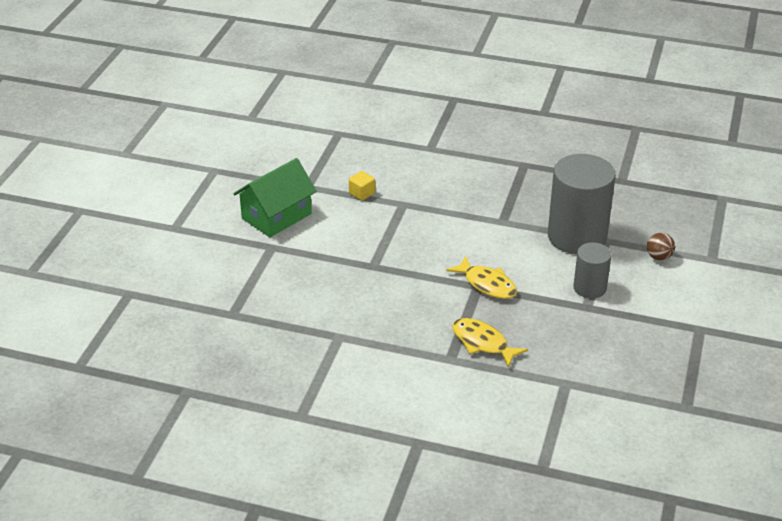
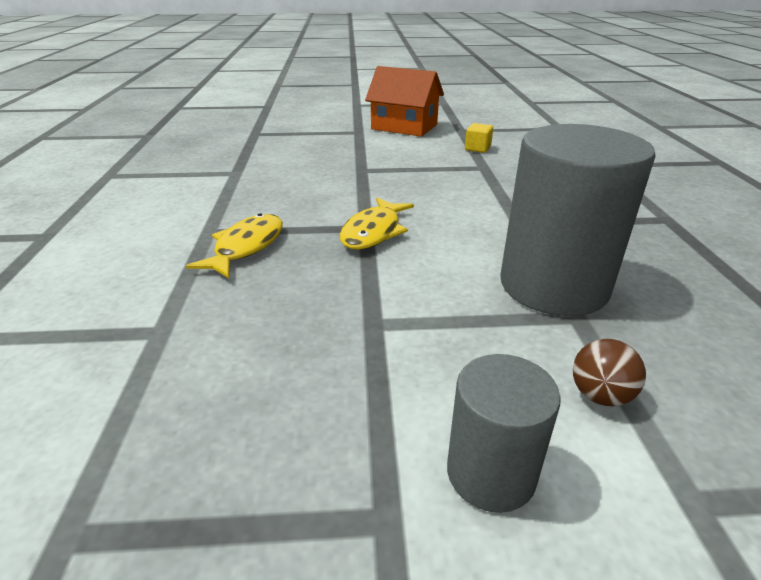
camera: 70 degrees right, 5 degrees down
(276, 216) = (404, 127): green house -> orange house
(590, 288) = (428, 318): grey cylinder -> grey cylinder (491, 473)

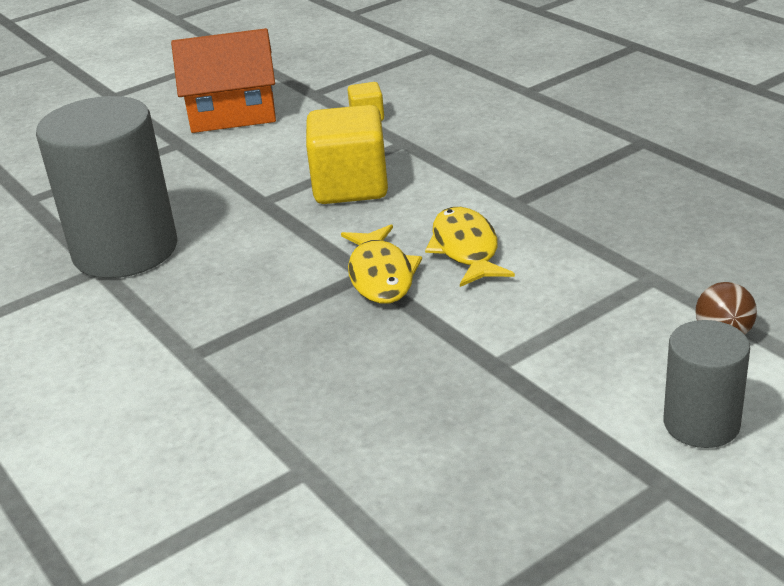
camera: 30 degrees left, 0 degrees up
(246, 247) = (264, 352): yellow fish -> yellow fish (466, 249)
(421, 179) = (350, 186): none -> yellow cube
(553, 285) = (608, 257): grey cylinder -> grey cylinder (125, 250)

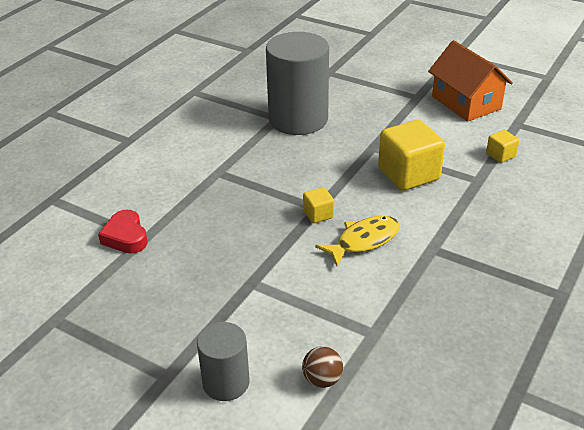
camera: 65 degrees right, 5 degrees up
(286, 493) = (126, 237): none -> red heart
(381, 275) = (318, 214): yellow fish -> yellow cube

